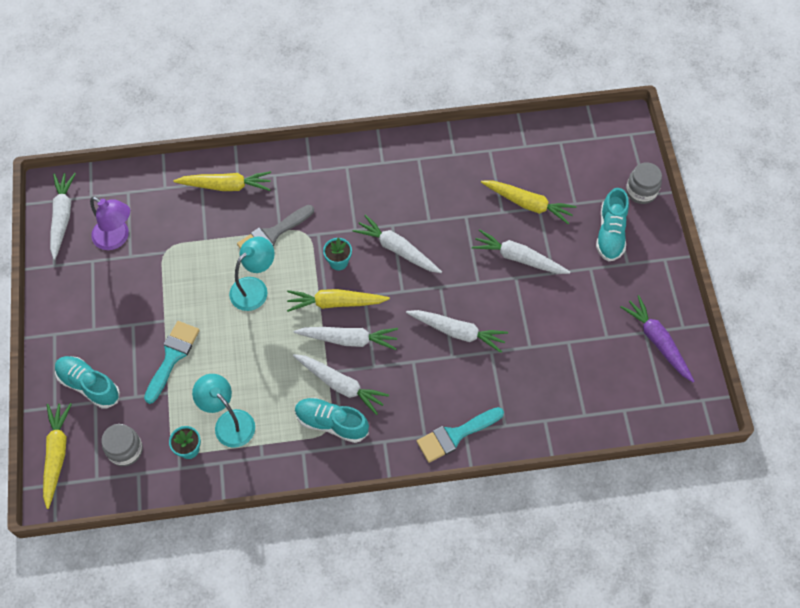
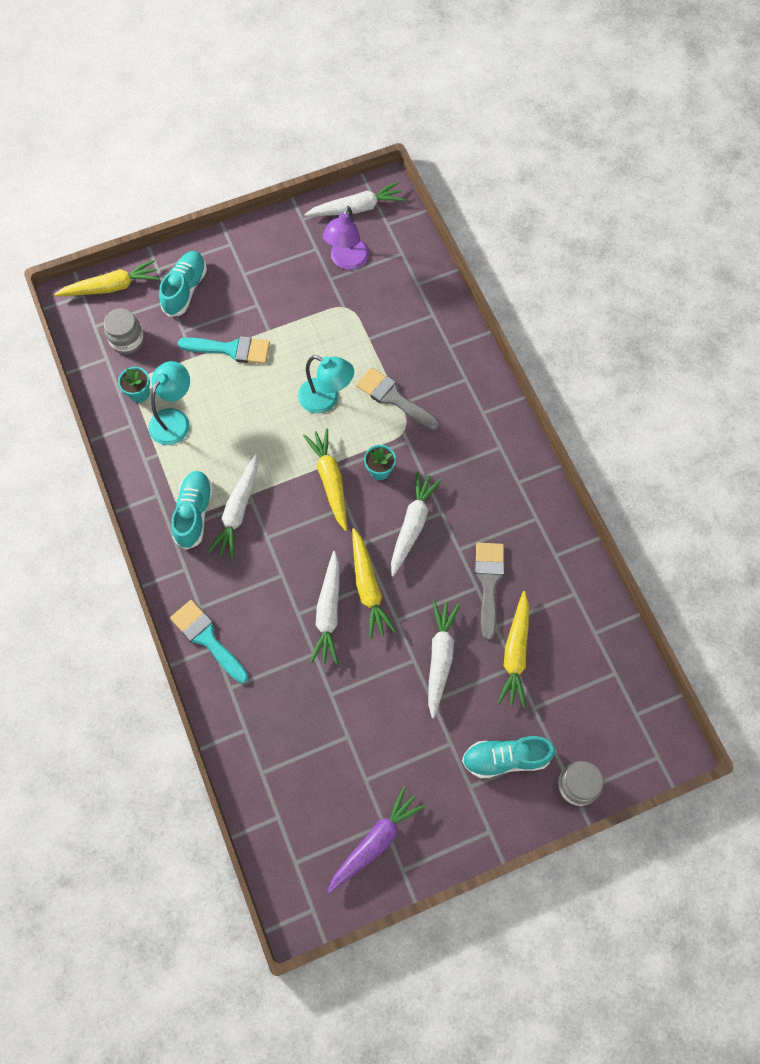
camera: 75 degrees right, 5 degrees up
(226, 186) = (438, 338): yellow carrot -> yellow carrot (368, 587)
(348, 339) = (291, 504): white carrot -> none
(464, 207) = (489, 582): none -> grey brush

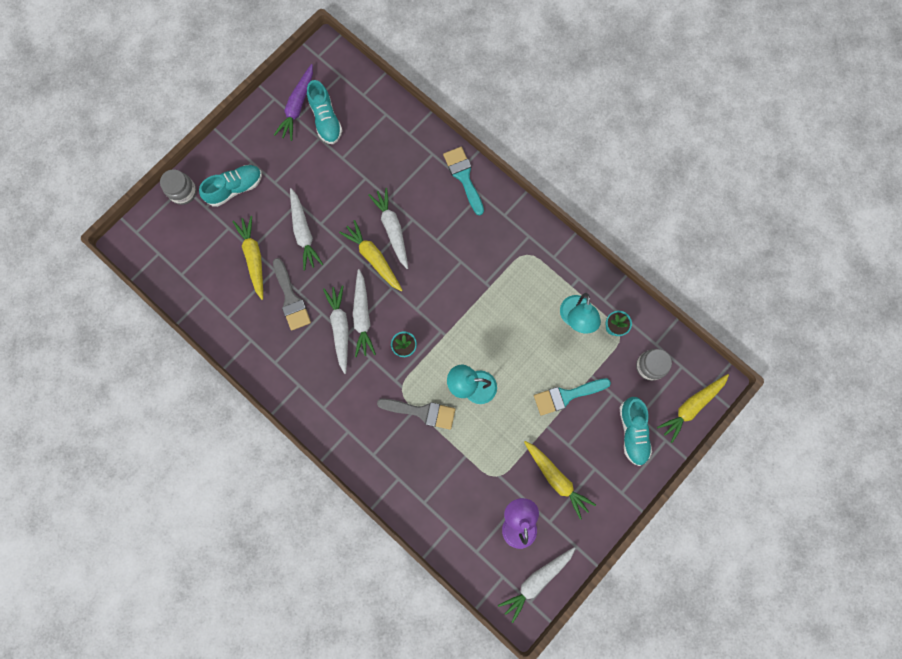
camera: 155 degrees right, 10 degrees up
(194, 513) = (520, 255): turquoise shoe -> turquoise shoe (326, 119)
(207, 638) = (464, 177): turquoise brush -> turquoise brush turned 135 degrees counterclockwise
(238, 510) = (491, 271): white carrot -> white carrot (340, 328)
(330, 481) = (437, 323): yellow carrot -> yellow carrot (556, 478)

